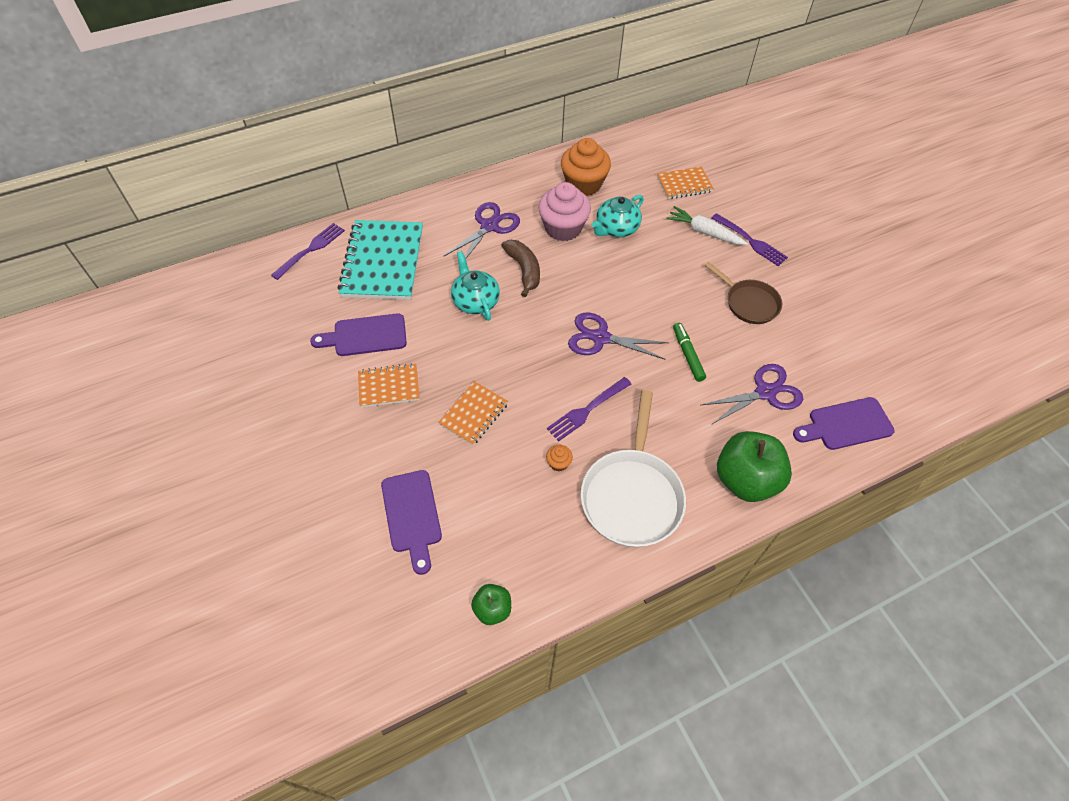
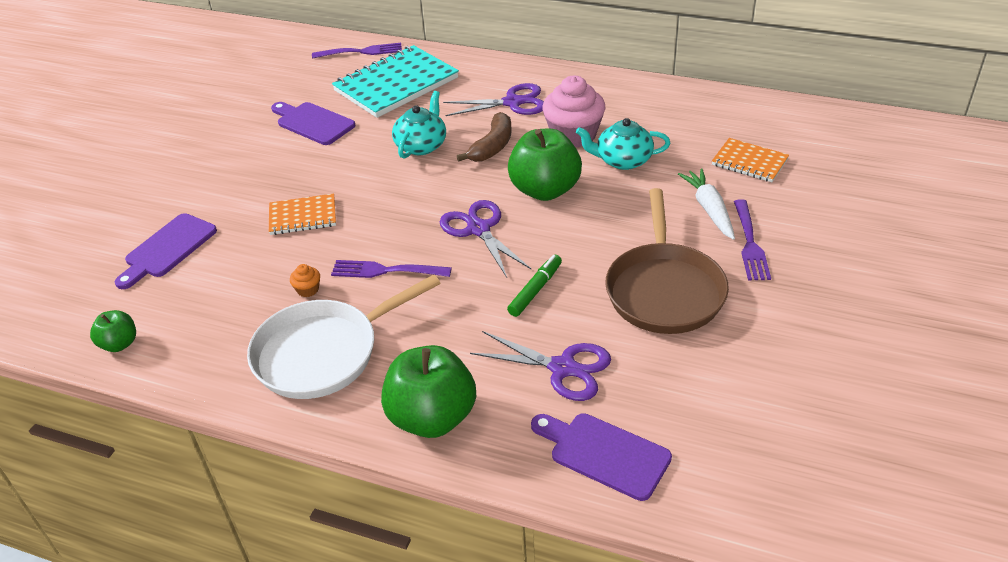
camera: 50 degrees right, 15 degrees down
(389, 387) = (278, 163): orange notebook -> none
(583, 184) = (645, 113): orange cupcake -> none
(600, 281) = (545, 190): none -> green apple
(749, 303) = (664, 290): brown pan -> brown pan, size x1.62

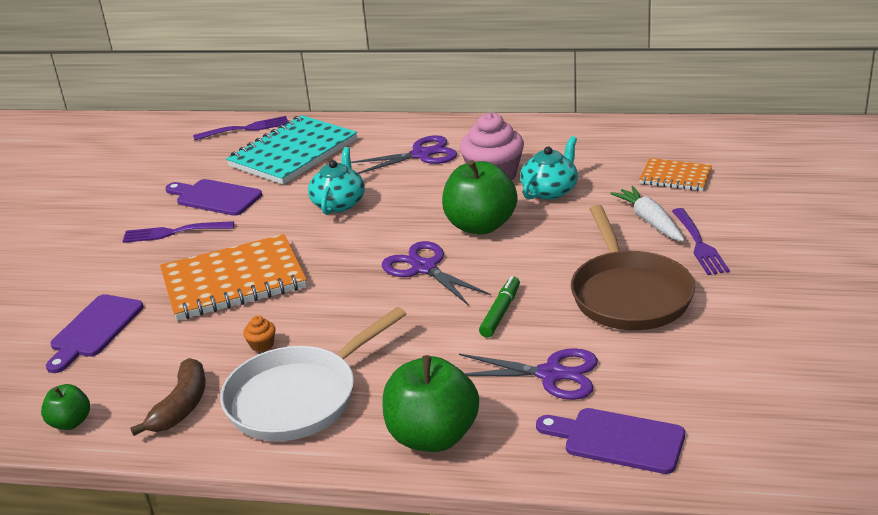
camera: 10 degrees left, 10 degrees down
(303, 216) = (233, 281): orange notebook -> orange notebook, size x1.87
(386, 270) = (339, 317): purple fork -> purple fork (173, 232)
(492, 146) = (413, 195): brown banana -> brown banana (181, 406)
(622, 160) = (550, 191): turquoise teapot -> turquoise teapot turned 135 degrees clockwise

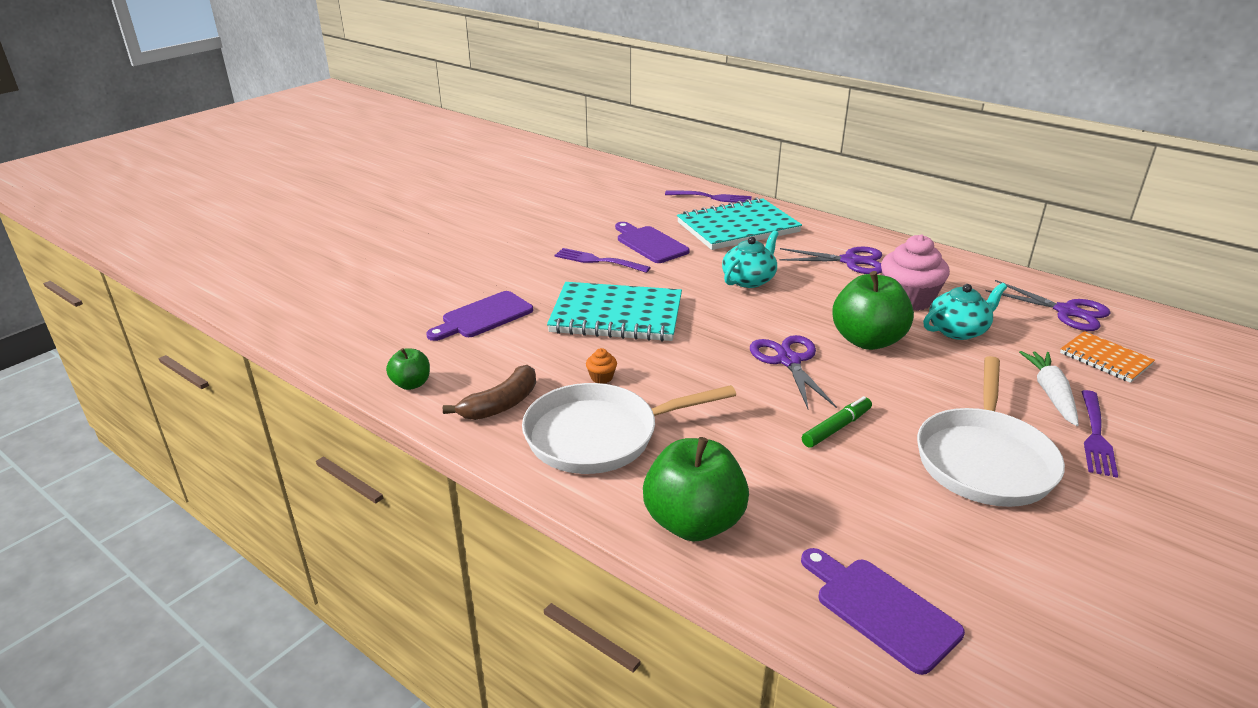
camera: 25 degrees right, 0 degrees up
(233, 281) = (616, 315): orange notebook -> turquoise notebook
(551, 374) = (850, 509): purple scissors -> purple scissors (1066, 311)
(629, 294) = (984, 459): brown pan -> white pan

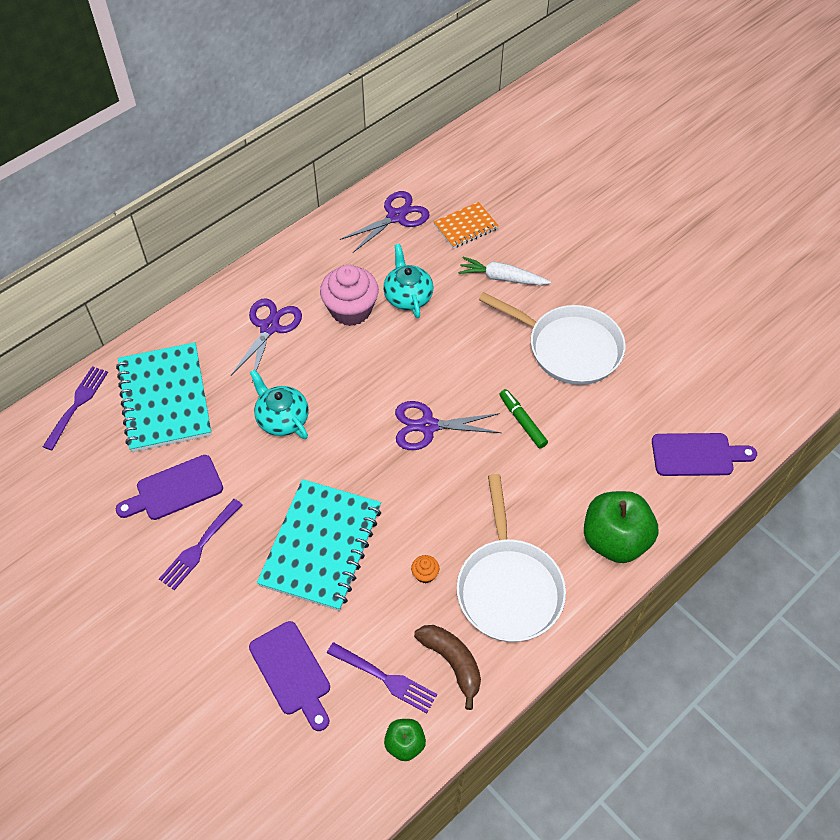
camera: 80 degrees left, 25 degrees up
(867, 340) = (409, 362): green apple -> none
(881, 609) = (697, 455): purple cutting board -> purple cutting board turned 150 degrees counterclockwise
(1095, 436) = (552, 277): purple fork -> purple fork (385, 678)

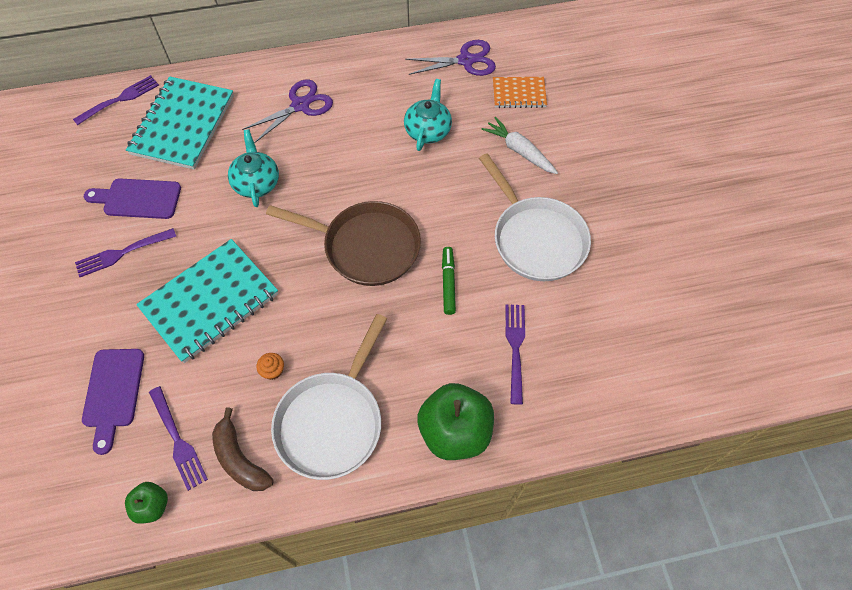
camera: 30 degrees right, 5 degrees up
(351, 310) = (373, 120): pink cupcake -> none
(428, 426) = (366, 246): purple scissors -> brown pan
(452, 662) = (240, 459): brown banana -> brown banana turned 150 degrees clockwise
(615, 447) = (515, 348): none -> purple fork
(697, 455) = (587, 395): purple cutting board -> none

